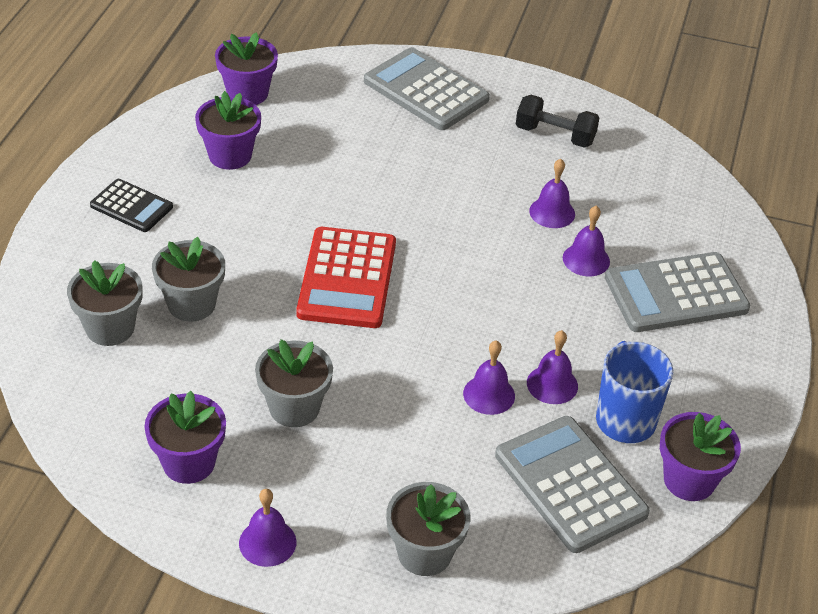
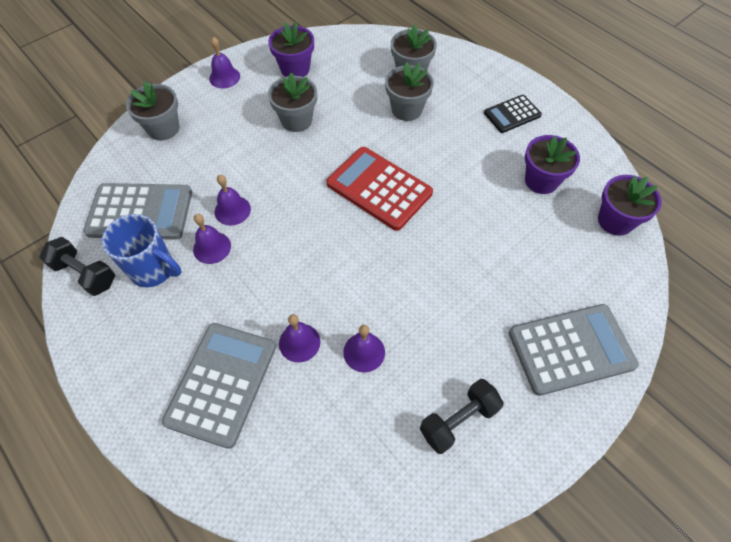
camera: 125 degrees right, 15 degrees up
(689, 480) = (85, 274): purple flower pot -> black dumbbell

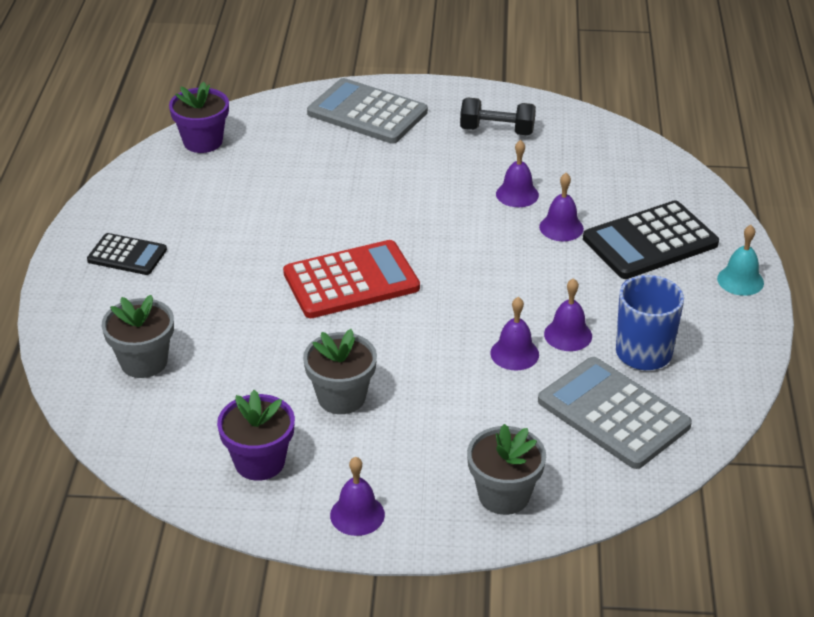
camera: 135 degrees left, 20 degrees down
(85, 274) = (716, 390): black dumbbell -> none
(122, 396) = (740, 280): none -> turquoise bell
(222, 383) = (650, 241): grey calculator -> black calculator
(379, 188) = (351, 281): red calculator -> red calculator turned 105 degrees counterclockwise
(406, 109) = (214, 328): grey flower pot -> none
(541, 180) = (205, 196): purple flower pot -> none

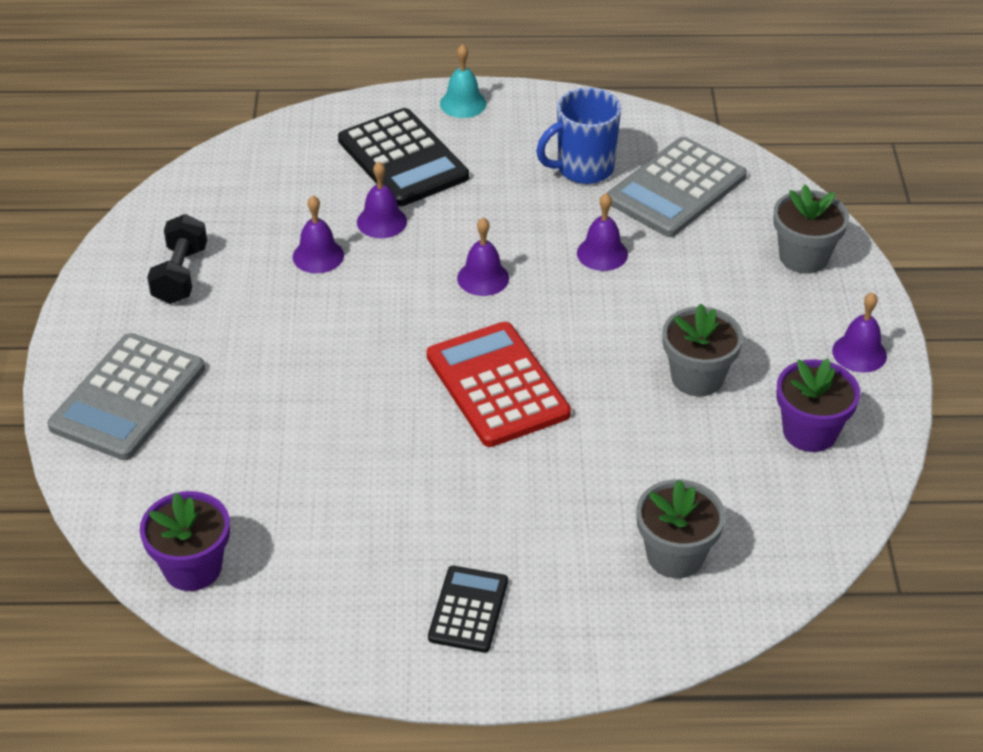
camera: 95 degrees left, 5 degrees up
(568, 335) = (566, 217): purple bell -> purple bell (483, 278)

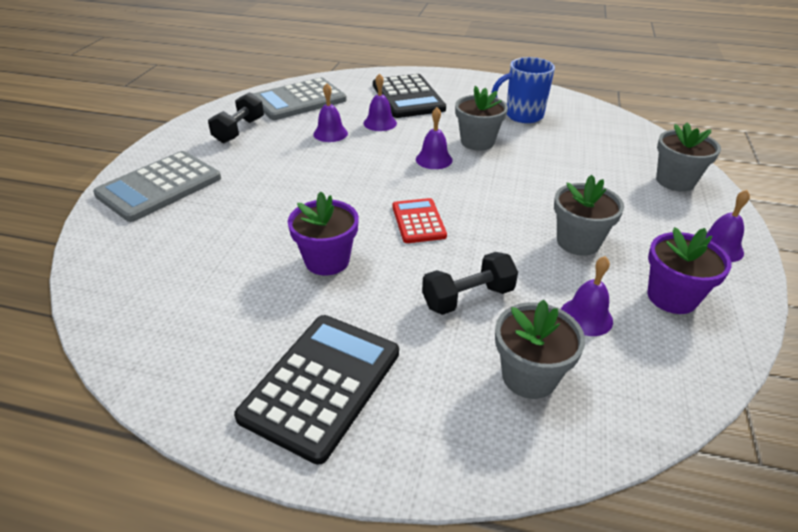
camera: 15 degrees right, 5 degrees down
(192, 568) = (121, 302): purple flower pot -> purple flower pot (327, 261)
(463, 103) = (456, 79): turquoise bell -> none
(468, 610) = (322, 384): black calculator -> black calculator, size x1.72
(497, 385) = (418, 221): red calculator -> red calculator, size x0.58
(533, 234) = (477, 142): none -> grey flower pot
(588, 479) = (468, 298): none -> black dumbbell
(602, 253) = (522, 158): purple bell -> purple bell (586, 317)
(676, 189) = (584, 133): grey calculator -> grey calculator (299, 100)

